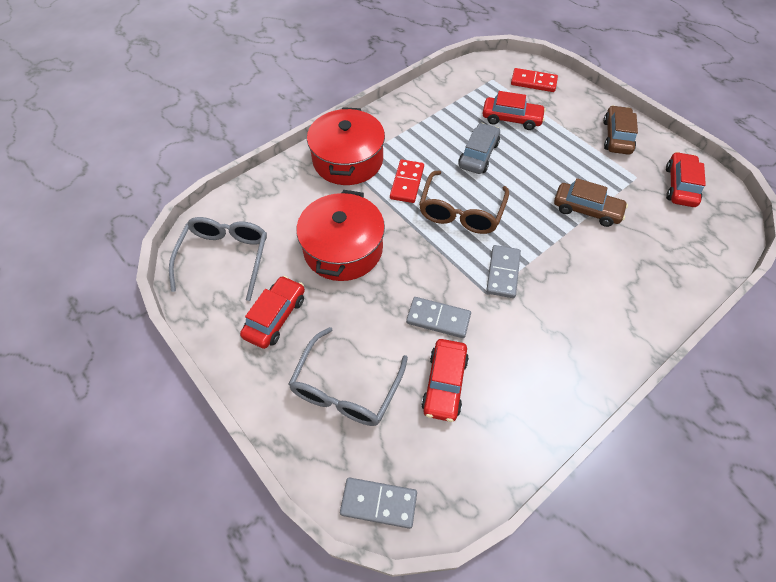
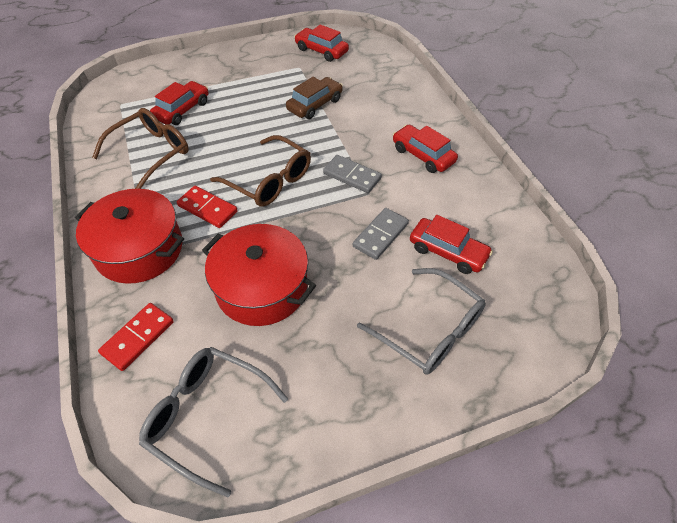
camera: 70 degrees left, 5 degrees down
(275, 317) = (320, 376): red car -> red car (423, 155)
(378, 503) = (549, 335): grey domino -> none
(448, 123) = (151, 153): none -> brown glasses
(478, 155) = (209, 146): grey car -> none
(533, 82) = (149, 81): red domino -> red domino (138, 337)
(617, 136) = (251, 60): brown car -> none

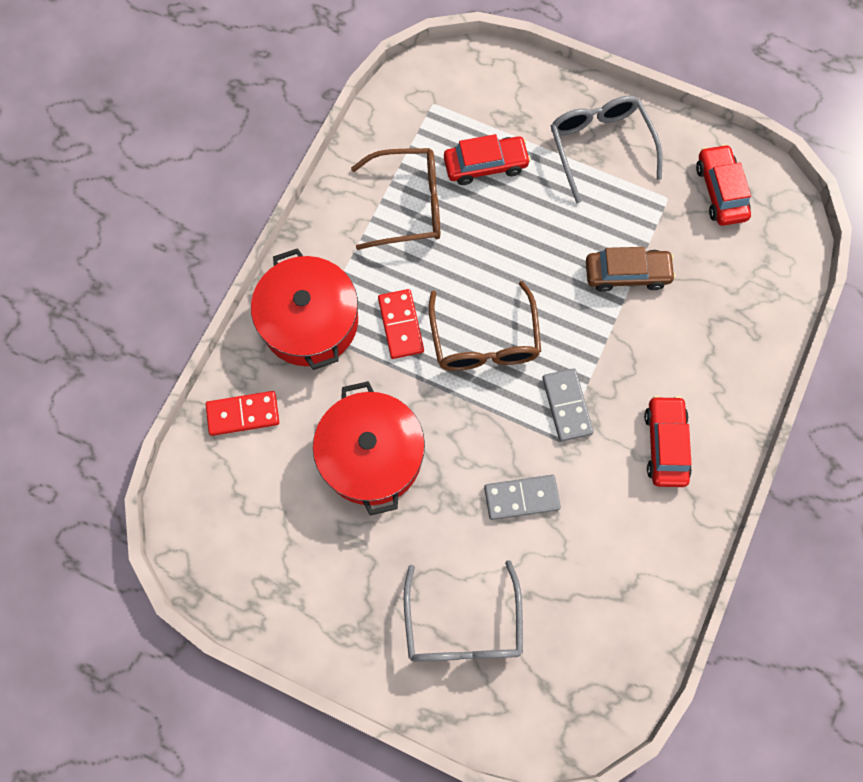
camera: 45 degrees right, 20 degrees up
(207, 416) = (237, 531): grey glasses -> grey glasses (600, 146)
(447, 252) = (562, 572): red car -> none

